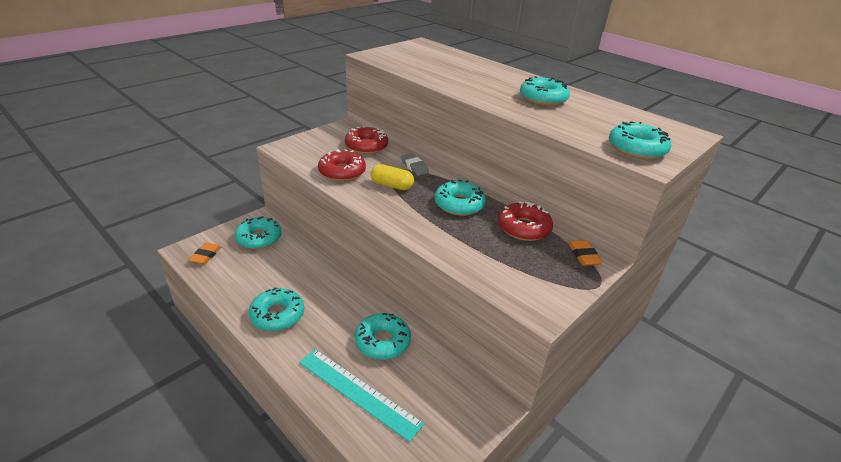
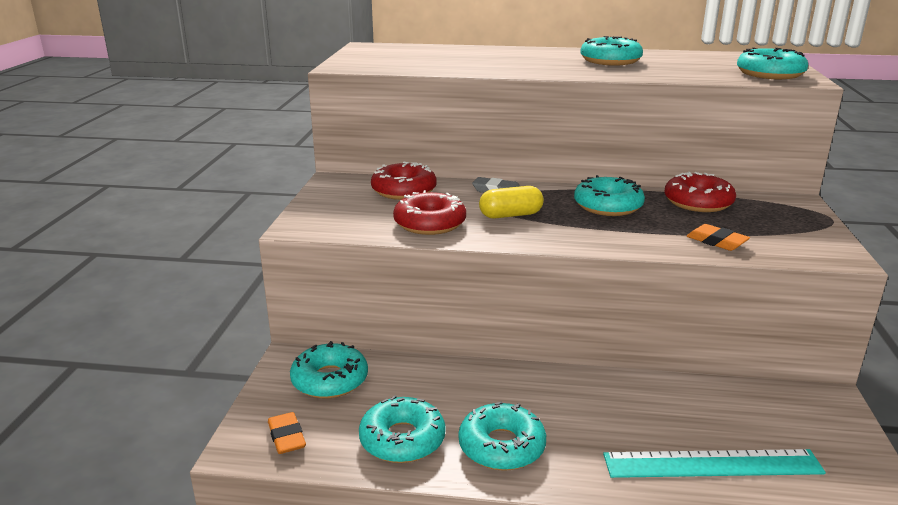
camera: 35 degrees left, 10 degrees down
(382, 341) = (653, 404): turquoise donut -> turquoise donut (402, 439)
(583, 255) = (780, 203): orange eraser -> orange eraser (716, 241)

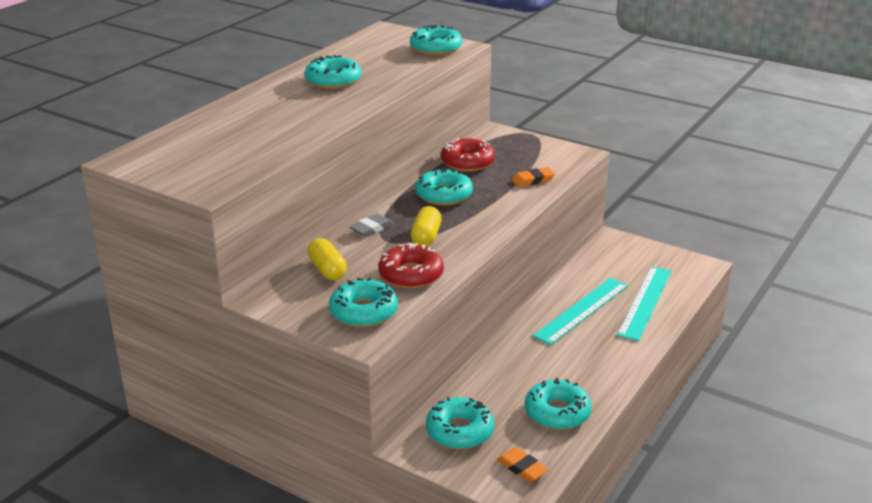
camera: 65 degrees left, 5 degrees up
(286, 437) = (522, 468): orange eraser -> orange eraser turned 45 degrees clockwise
(404, 190) = (327, 270): red donut -> yellow capsule
(501, 446) = (588, 372): turquoise donut -> turquoise donut (363, 312)
(630, 411) = (581, 310): none -> turquoise ruler

